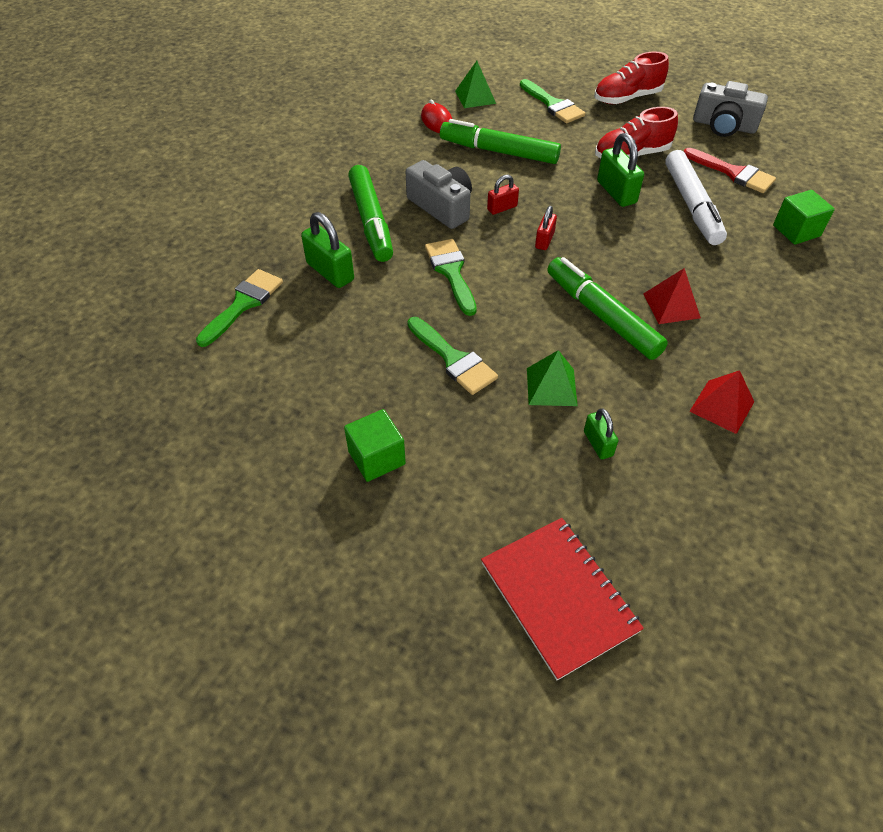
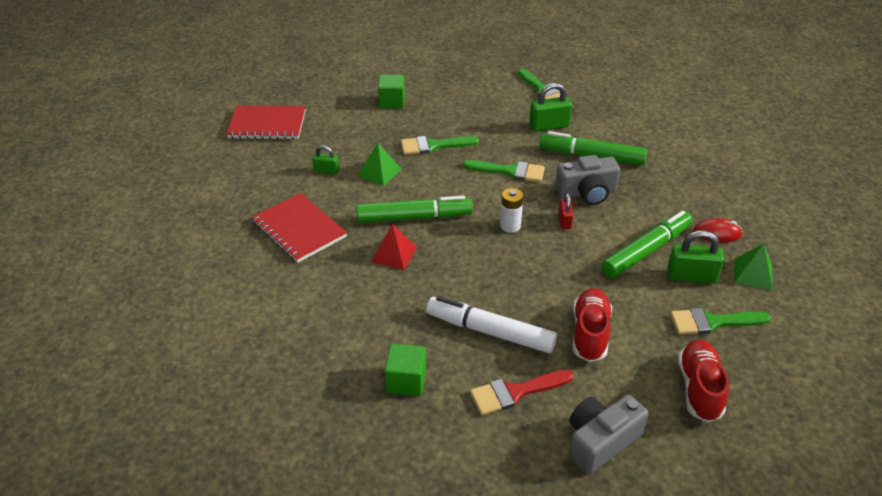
camera: 120 degrees right, 10 degrees down
(544, 240) = (510, 226): red padlock -> white battery
(616, 192) = (541, 294): green padlock -> green padlock (691, 276)
(722, 406) = (299, 229): red pyramid -> red notebook

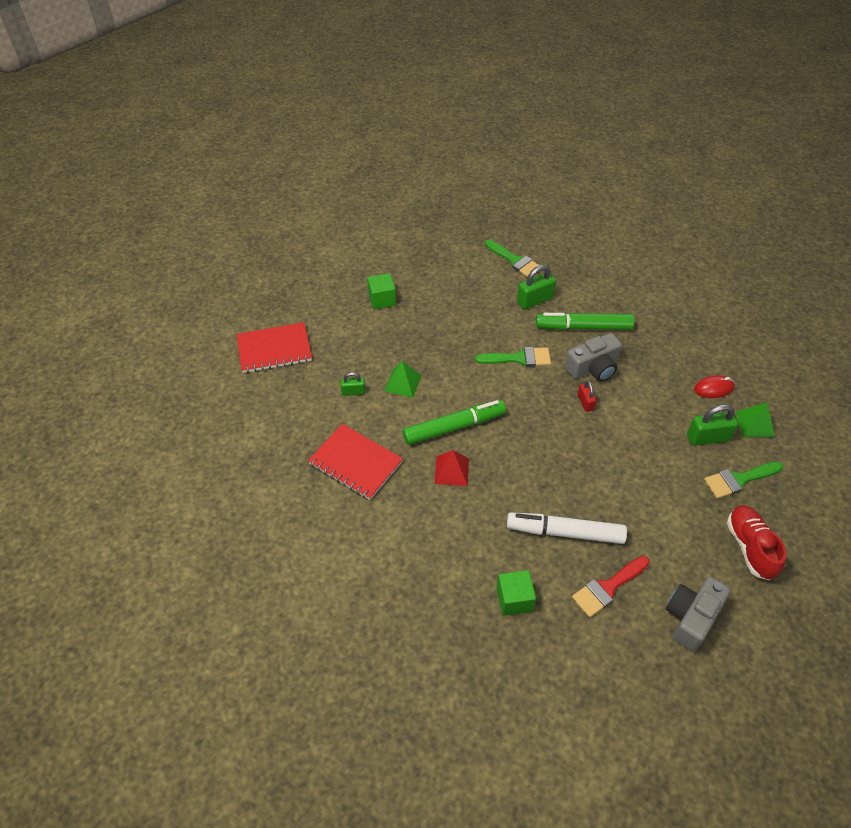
camera: 15 degrees left, 10 degrees up
(433, 146) = (440, 343): green brush -> none
(510, 226) = (541, 418): white battery -> none
(590, 333) = (646, 514): red shoe -> none
(646, 251) = (663, 419): green marker -> none

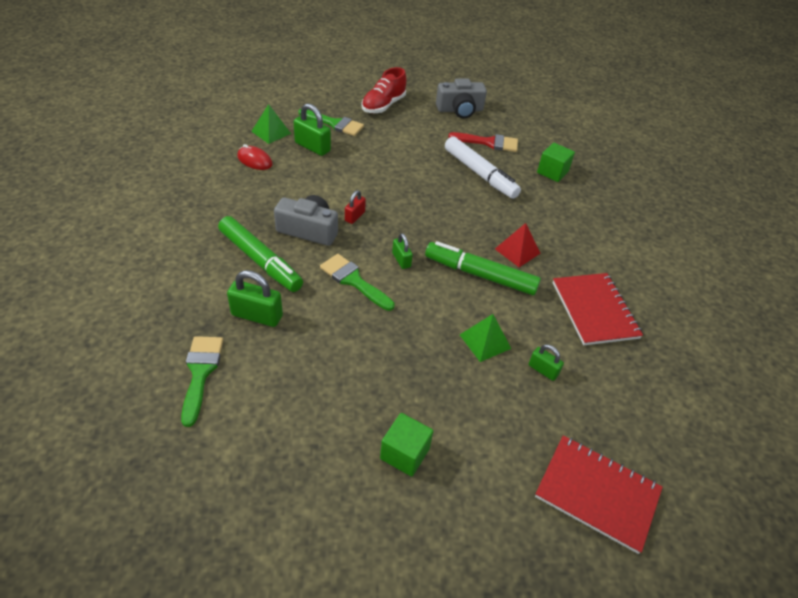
camera: 140 degrees left, 5 degrees down
(513, 395) = (401, 260): none -> green padlock

